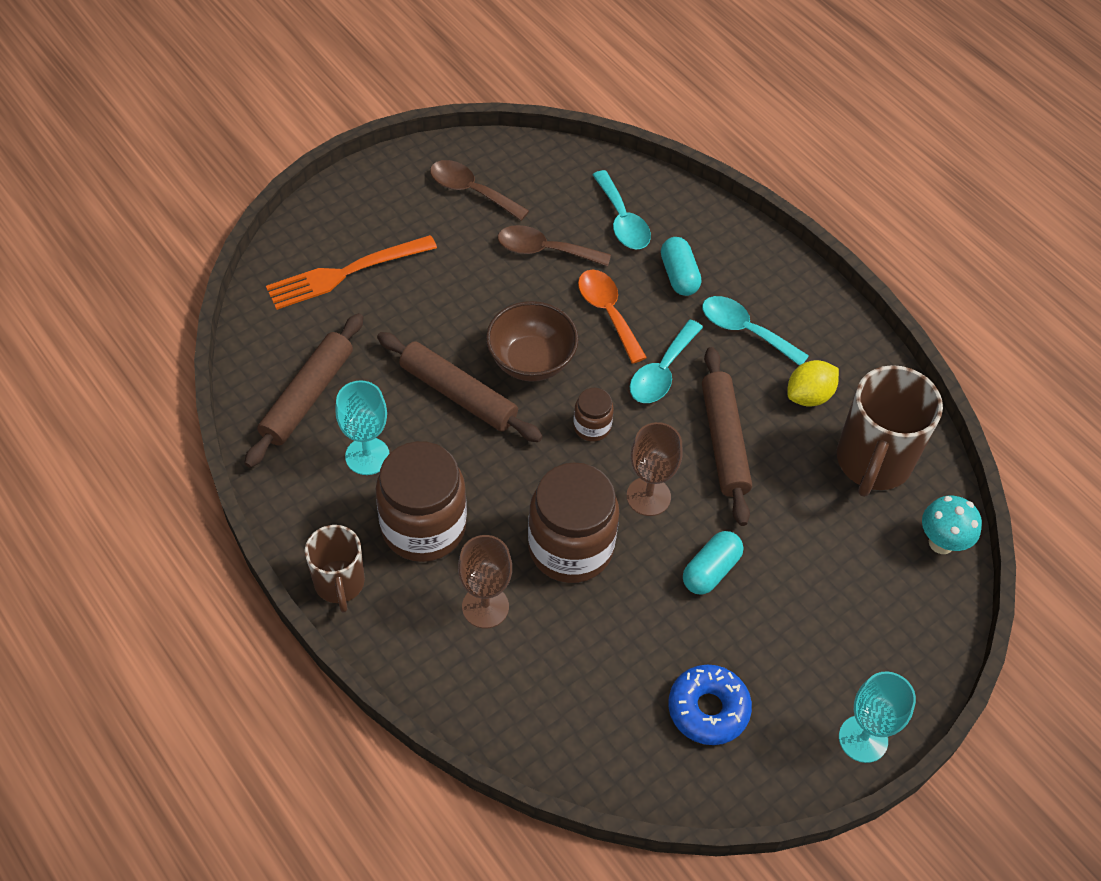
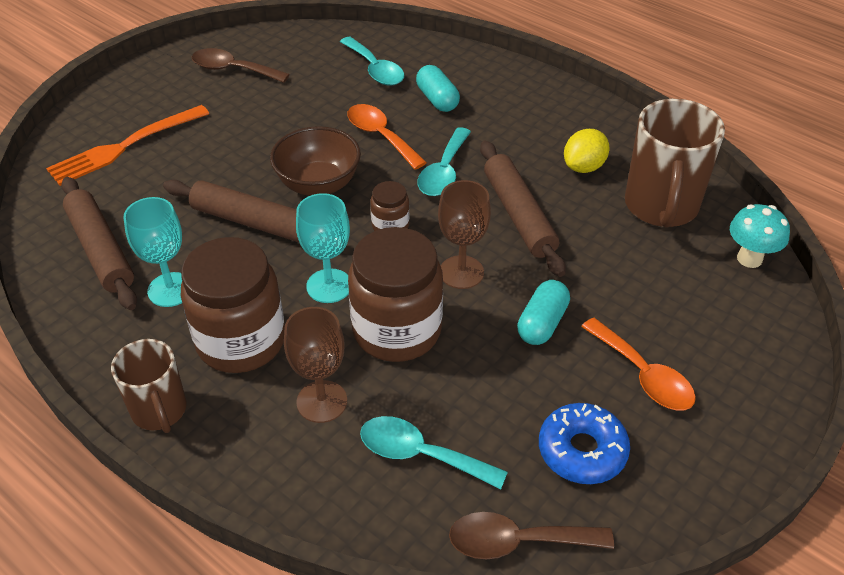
camera: 10 degrees left, 10 degrees down
(307, 396) = (100, 250): brown rolling pin -> brown rolling pin turned 45 degrees counterclockwise
(544, 250) = (310, 101): brown spoon -> brown spoon (517, 541)
(745, 330) = (509, 129): turquoise spoon -> turquoise spoon (420, 454)
(790, 647) = (643, 375): none -> orange spoon
(863, 739) = (748, 445): turquoise goblet -> turquoise goblet (329, 286)

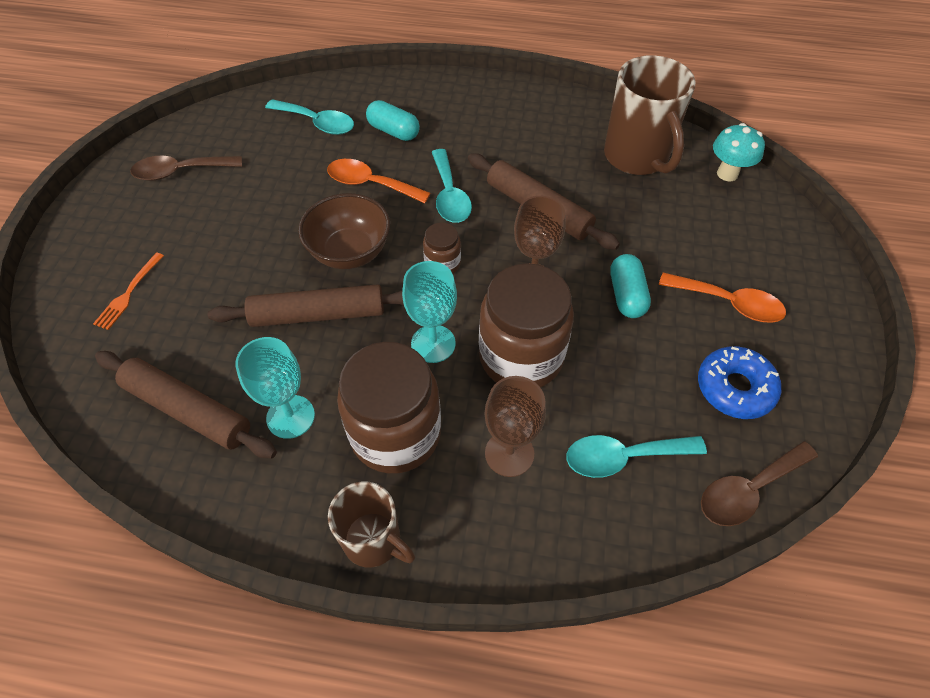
camera: 30 degrees left, 10 degrees up
(124, 147) = (128, 293): orange fork -> orange fork, size x0.54
(584, 167) = (556, 146): yellow lemon -> none

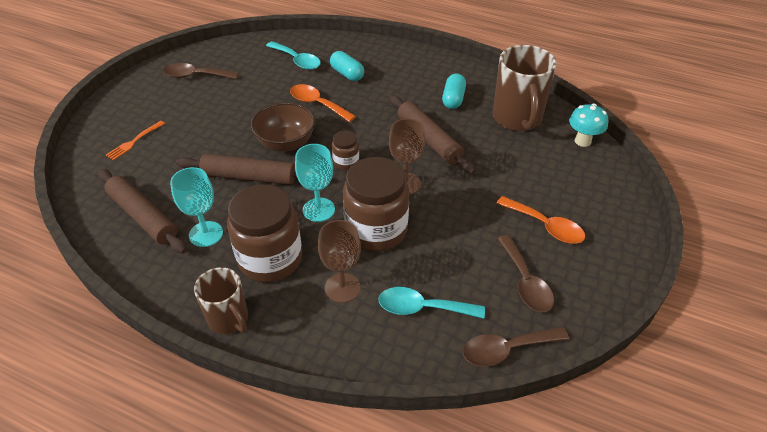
camera: 15 degrees right, 10 degrees down
(449, 196) = (369, 120): turquoise spoon -> none
(626, 295) = (470, 206): turquoise capsule -> turquoise capsule (453, 99)
(734, 388) = (525, 282): blue donut -> brown spoon

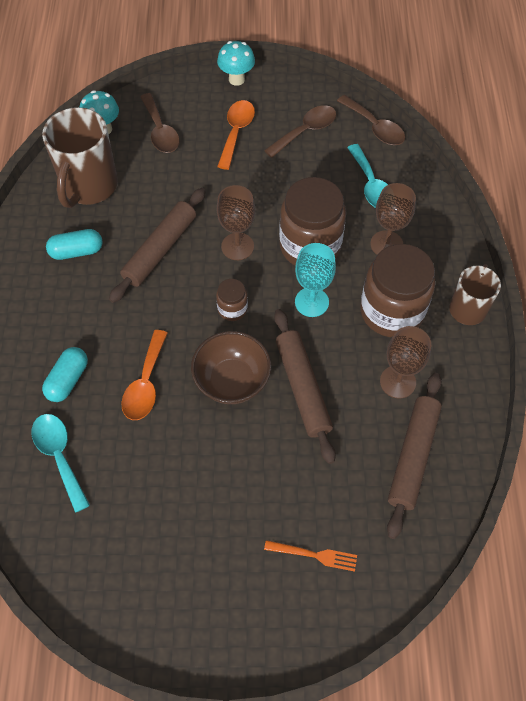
camera: 115 degrees left, 15 degrees up
(195, 76) = (149, 573): brown spoon -> brown spoon (160, 131)
(206, 234) = (397, 382): turquoise goblet -> brown goblet
(297, 60) = (59, 456): turquoise spoon -> turquoise spoon turned 45 degrees counterclockwise
(517, 119) = (89, 186): brown mug -> brown mug turned 135 degrees clockwise
(626, 251) = (236, 79): none -> turquoise mushroom

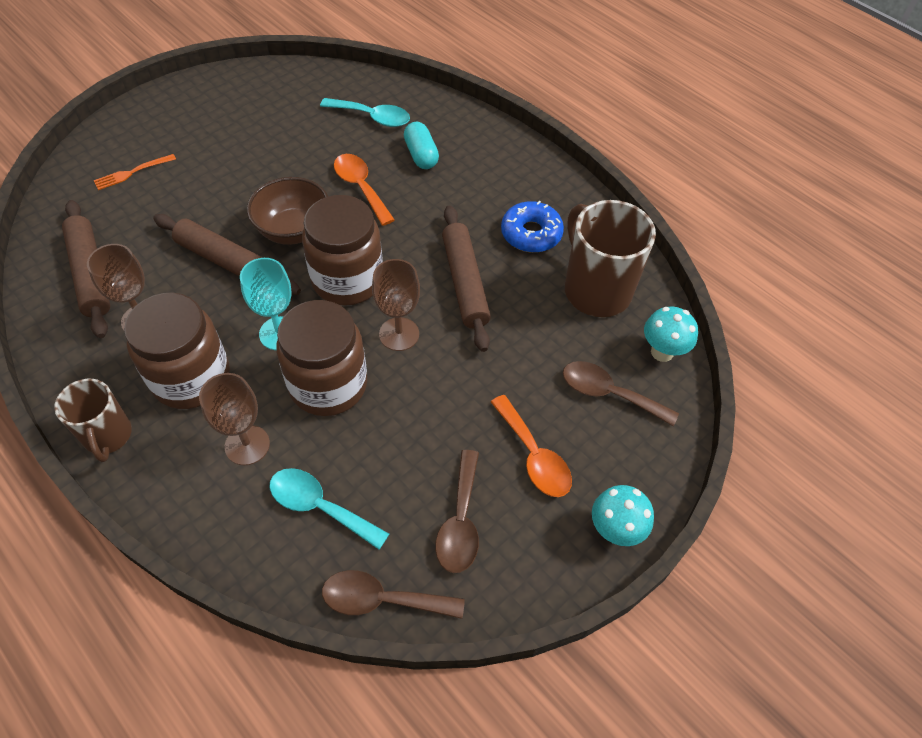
camera: 135 degrees right, 5 degrees down
(77, 251) = (531, 234): turquoise capsule -> blue donut
(232, 309) = (347, 280): brown jar -> brown jar, size x2.13

